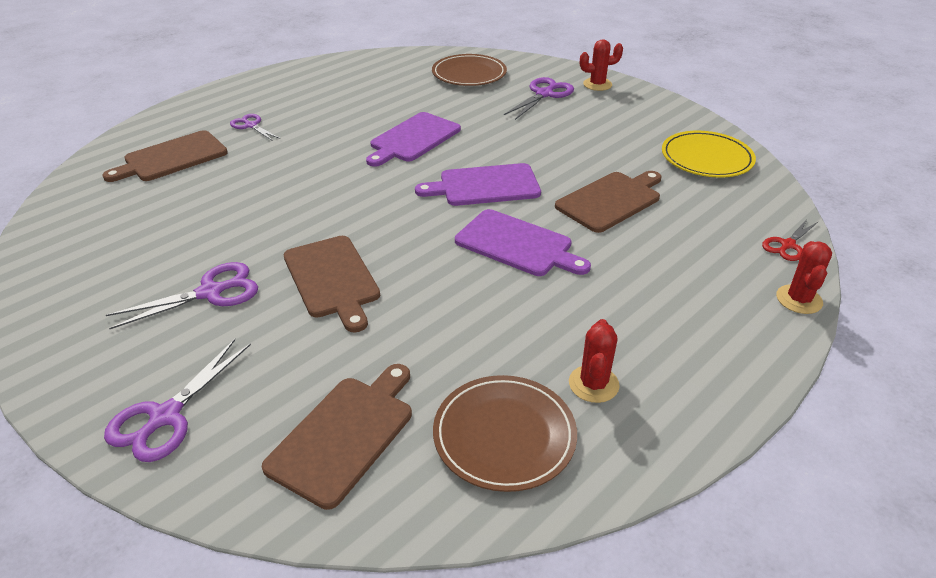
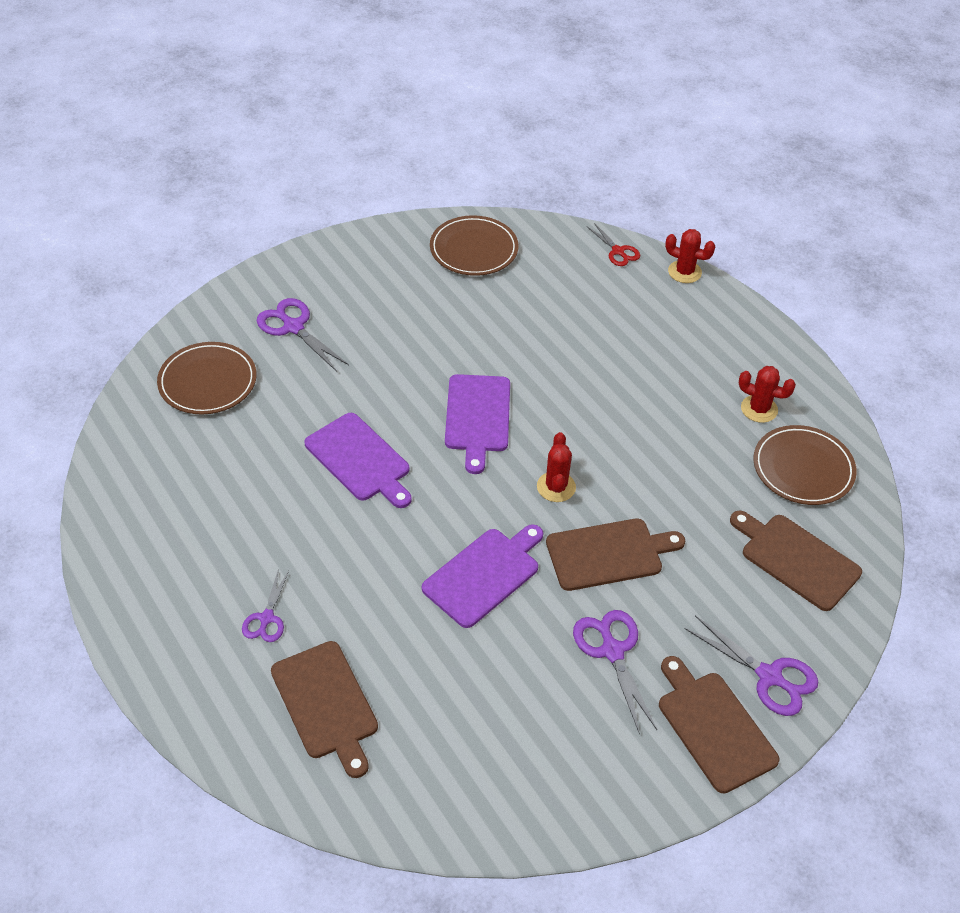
camera: 80 degrees left, 10 degrees up
(251, 125) = (266, 618): purple scissors -> purple scissors turned 45 degrees counterclockwise
(517, 244) = (582, 414): purple cutting board -> purple cutting board (484, 574)
(597, 84) = (287, 278): red cactus -> red cactus (556, 487)
(610, 200) = (527, 334): brown cutting board -> brown cutting board (713, 727)
(706, 158) = (474, 249): yellow plate -> brown plate

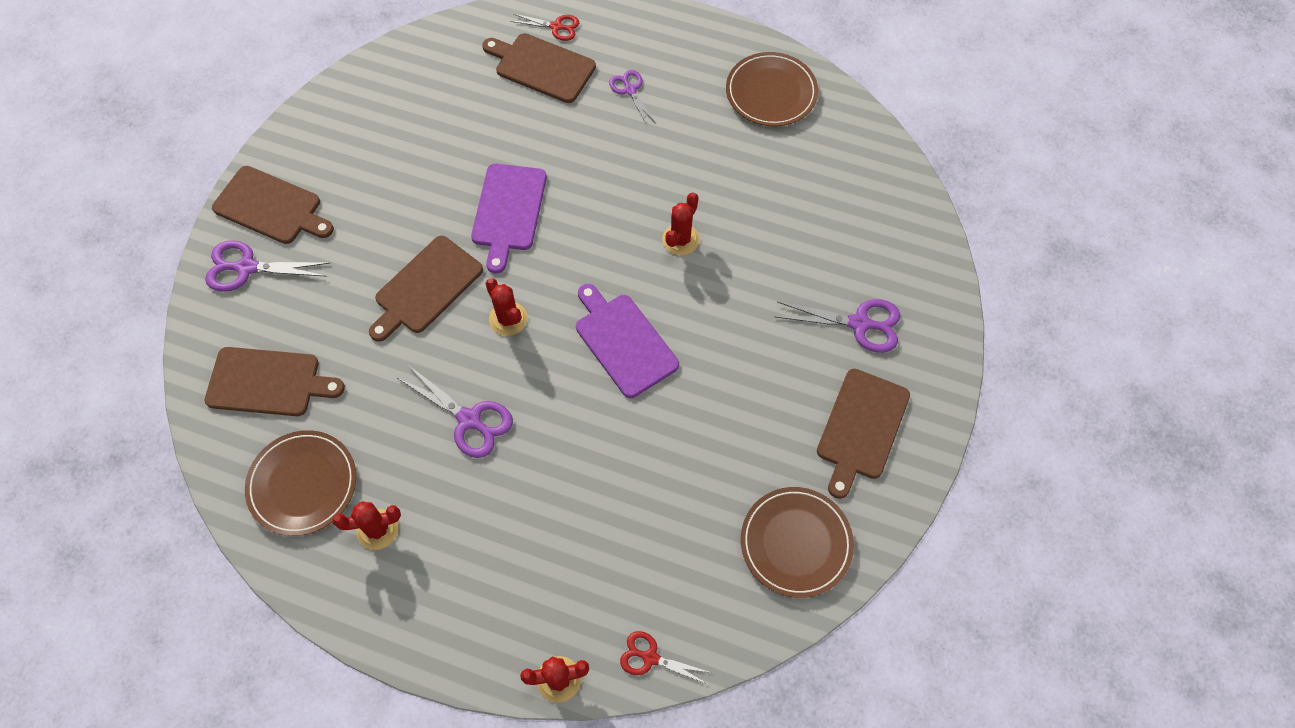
camera: 145 degrees right, 15 degrees up
(207, 382) = (865, 225): brown plate -> brown plate (771, 92)
(267, 743) = (556, 27): none -> red scissors
(360, 460) = (680, 239): purple cutting board -> red cactus
(365, 275) = (861, 428): none -> brown cutting board
(612, 651) = (375, 215): purple scissors -> purple scissors (469, 420)

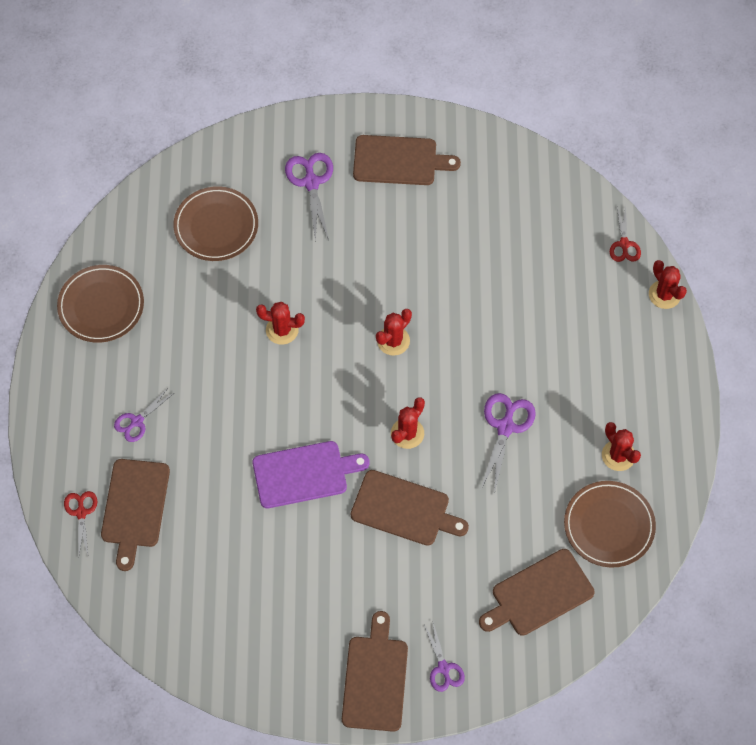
camera: 110 degrees left, 0 degrees up
(246, 267) = (443, 668): purple scissors -> purple scissors, size x0.64
(268, 382) = (539, 594): brown cutting board -> brown cutting board turned 105 degrees counterclockwise
(623, 342) = (393, 341): purple cutting board -> red cactus
(796, 543) = (504, 179): brown plate -> brown plate (216, 226)

